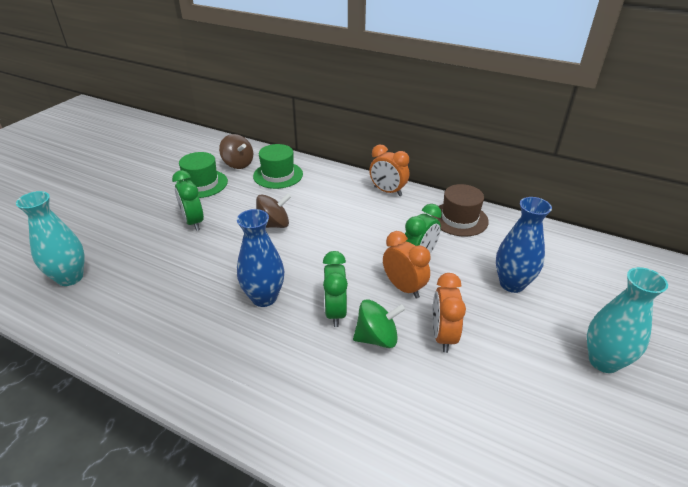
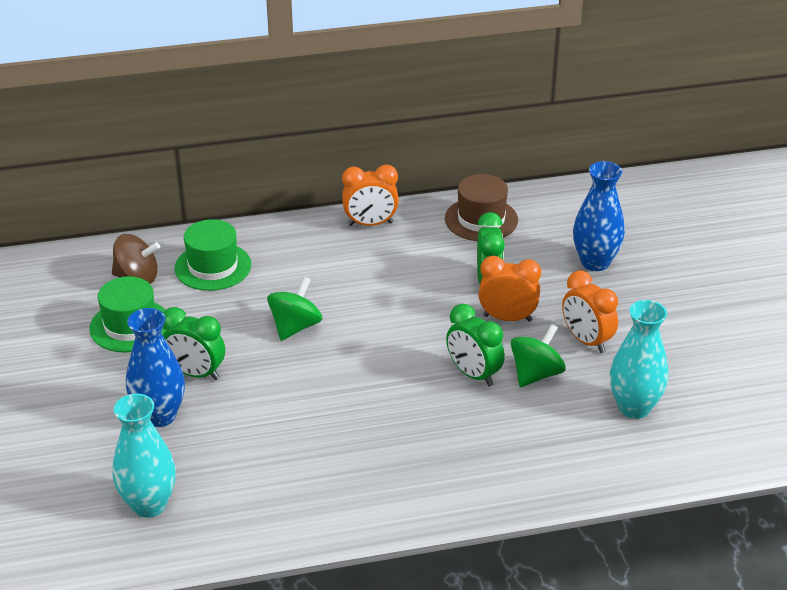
camera: 40 degrees left, 0 degrees up
(264, 297) = (390, 401): blue vase -> blue vase (159, 416)
(273, 225) = (295, 327): brown spinning top -> green spinning top
(603, 361) = (721, 290): turquoise vase -> turquoise vase (634, 407)

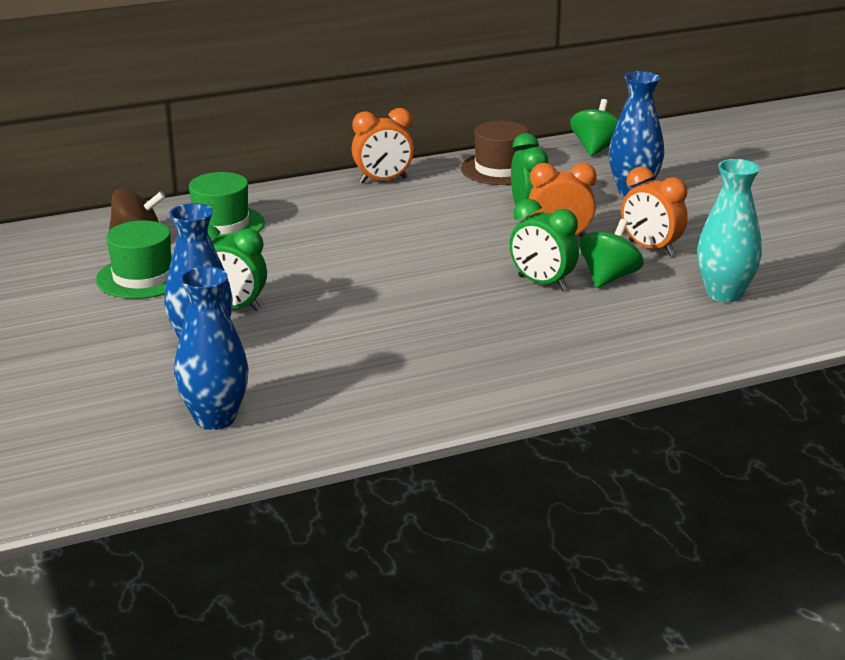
camera: 10 degrees left, 10 degrees down
(149, 504) = (215, 418): turquoise vase -> blue vase
(295, 327) = (331, 263): green spinning top -> green spinning top (596, 149)

